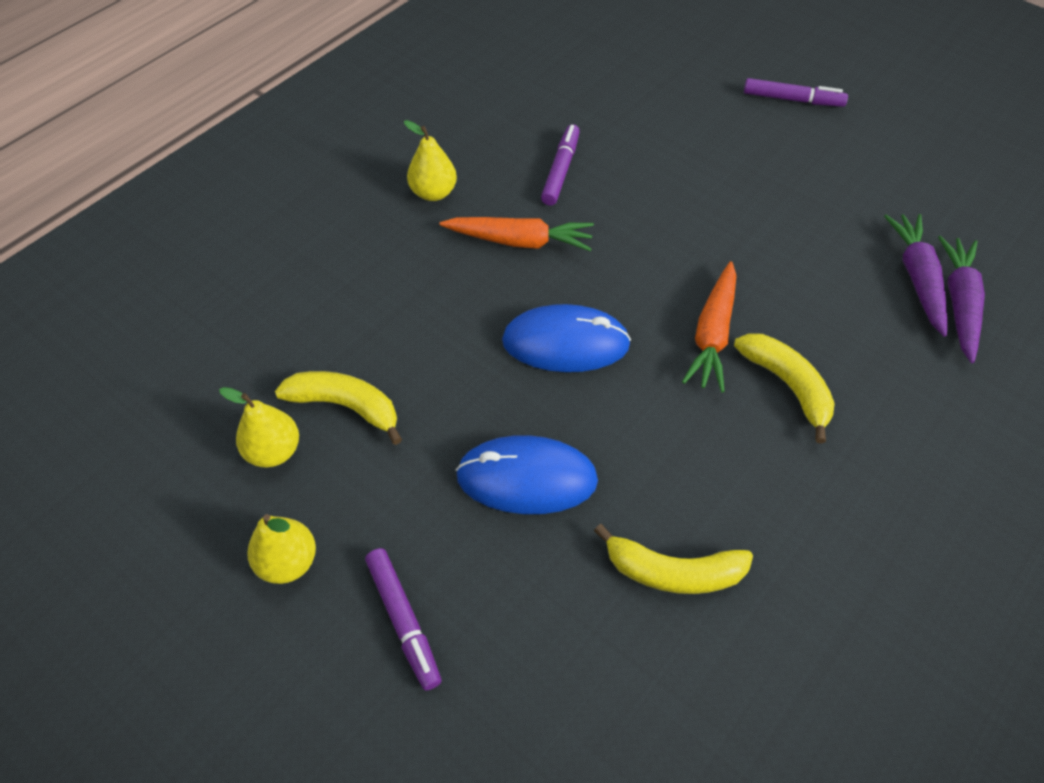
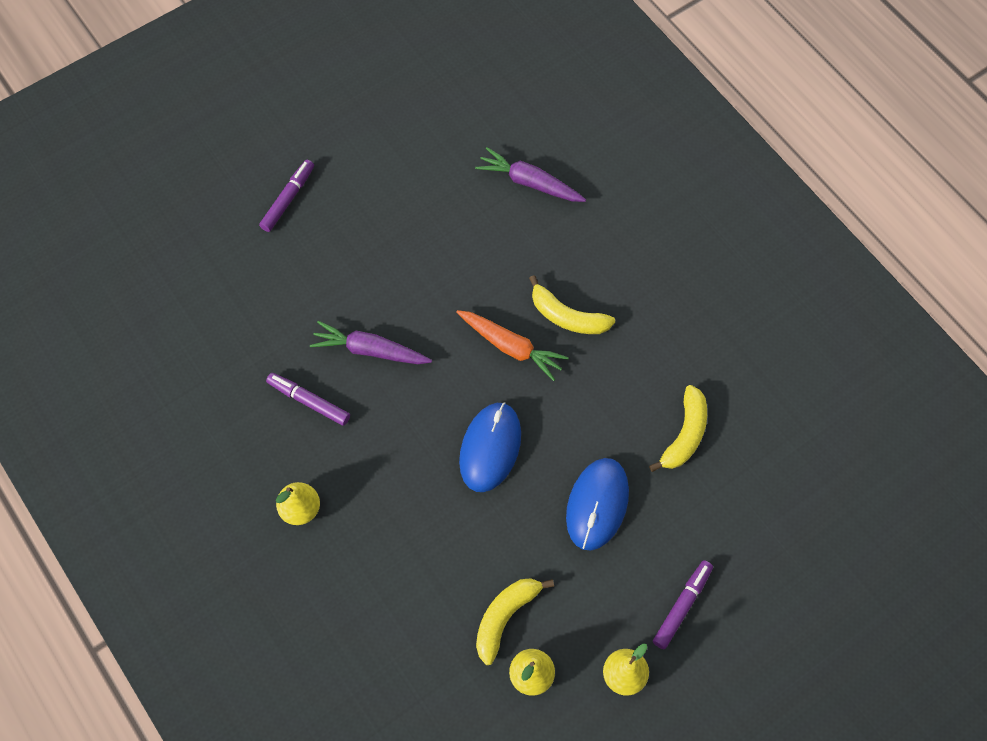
camera: 75 degrees left, 10 degrees up
(403, 621) = (682, 606): purple marker -> purple marker turned 45 degrees counterclockwise
(519, 241) = (378, 454): orange carrot -> none
(787, 386) = (567, 316): yellow banana -> yellow banana turned 135 degrees counterclockwise
(917, 278) = (500, 197): purple carrot -> purple carrot (370, 350)

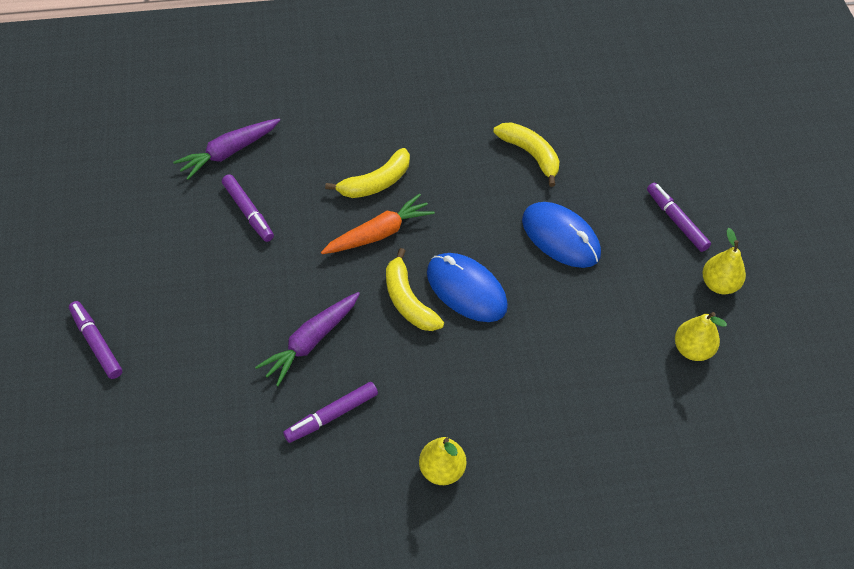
camera: 65 degrees left, 10 degrees down
(474, 233) = (248, 212): none -> purple marker
(505, 617) = (631, 346): yellow banana -> yellow banana (408, 300)

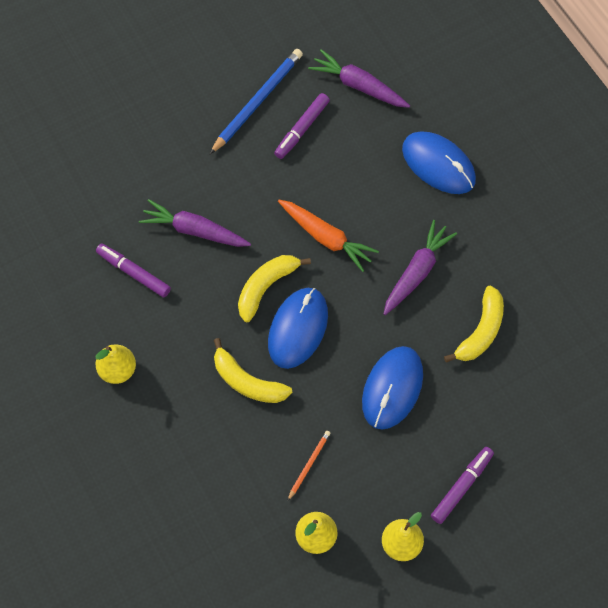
camera: 70 degrees right, 10 degrees up
(96, 343) = (130, 84): purple marker -> none
(193, 237) = (257, 102): none -> blue pencil
(348, 125) = (438, 164): none -> blue mouse
(376, 183) = (382, 213): yellow banana -> yellow banana (247, 382)
(450, 178) = (417, 272): none -> purple carrot
(615, 330) = (309, 465): none -> orange pencil

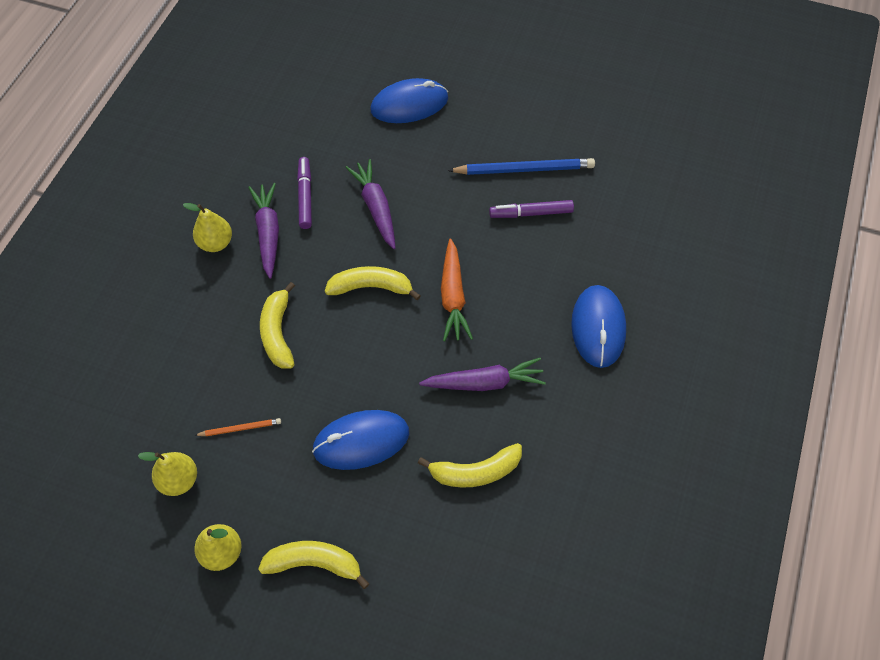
camera: 50 degrees right, 5 degrees down
(298, 329) = (354, 334): blue mouse -> blue mouse (409, 104)
(359, 86) = (609, 223): purple carrot -> purple carrot (268, 233)
(462, 487) = (314, 563): purple marker -> yellow banana

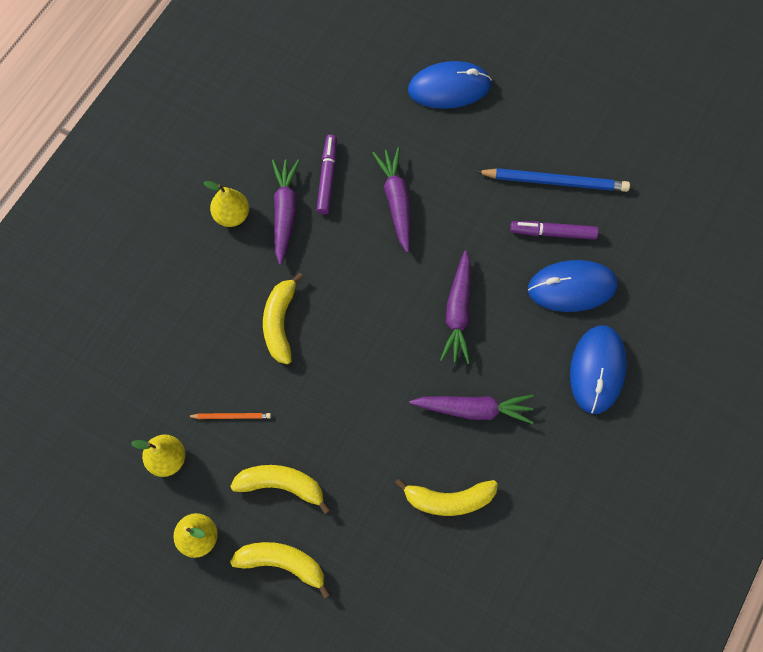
camera: 10 degrees right, 10 degrees up
(361, 441) = (344, 449): blue mouse -> blue mouse (572, 287)
(371, 287) = (378, 289): yellow banana -> yellow banana (282, 485)
(453, 296) = (458, 312): orange carrot -> purple carrot

